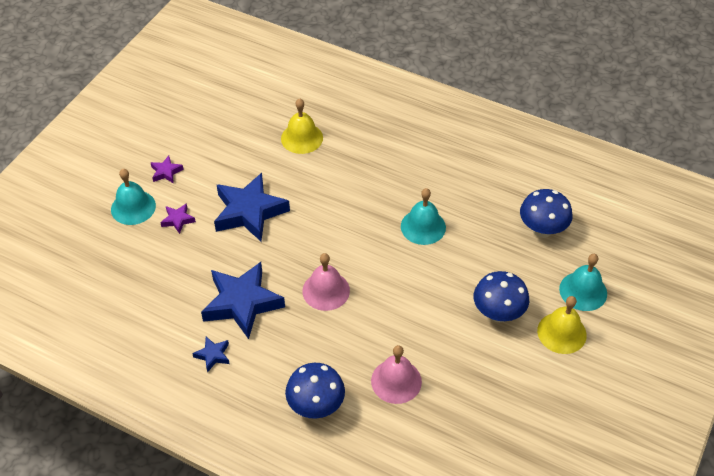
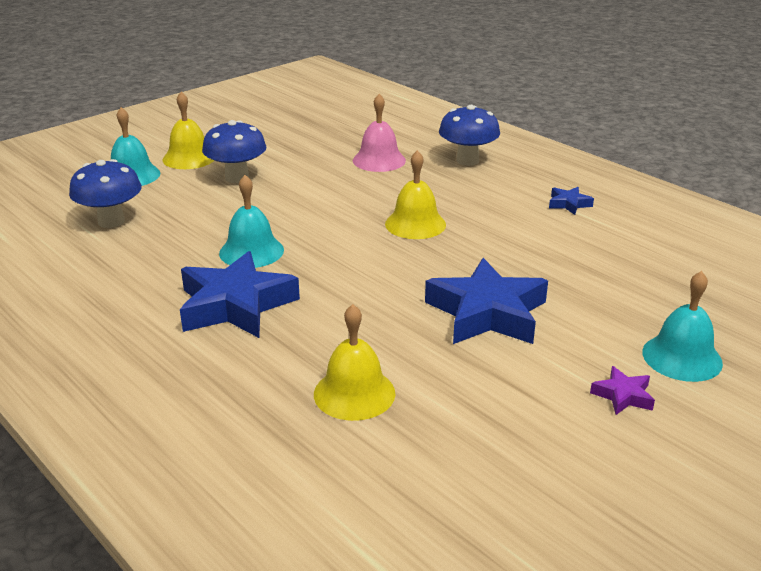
camera: 160 degrees left, 20 degrees down
(178, 220) = (604, 326): purple star -> none
(242, 303) = (524, 233): blue star -> blue star (235, 305)
(326, 290) = (415, 224): pink bell -> yellow bell

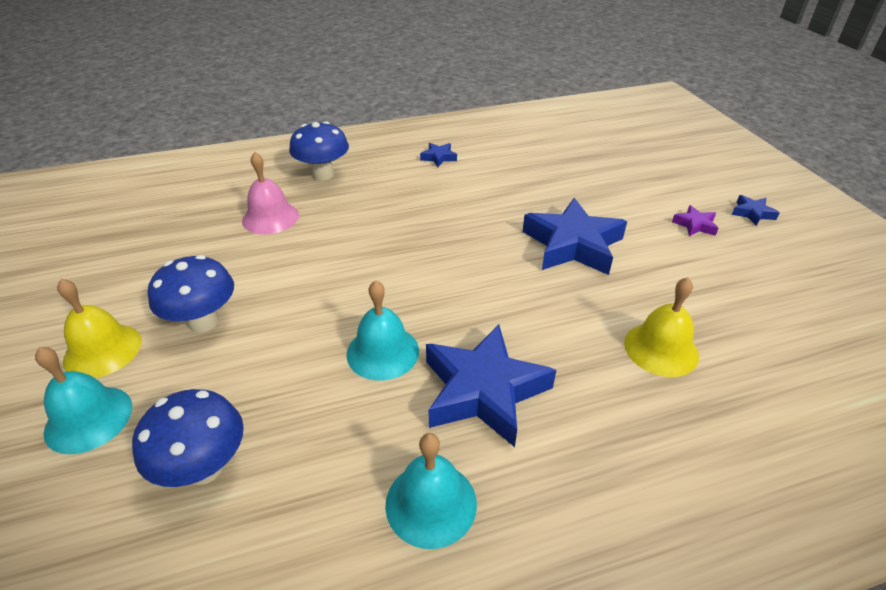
camera: 65 degrees left, 10 degrees up
(415, 224) = (411, 235): yellow bell -> none
(682, 357) = (659, 189): turquoise bell -> turquoise bell (431, 503)
(713, 446) = (752, 213): none -> blue star

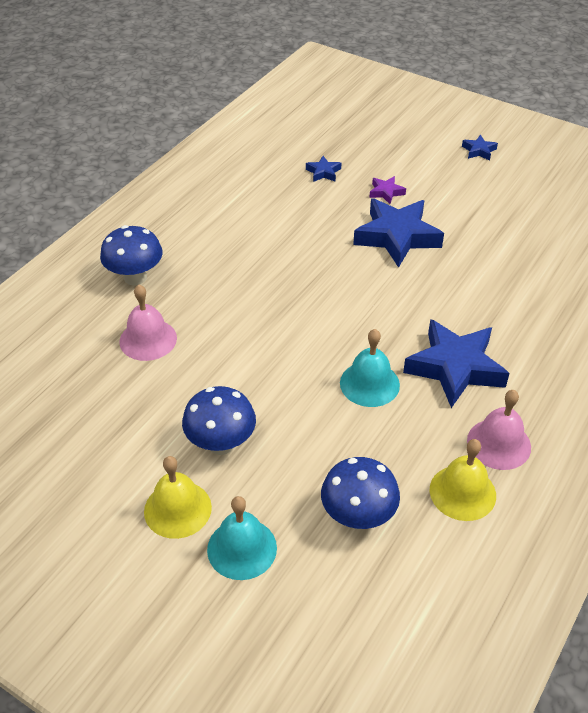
camera: 40 degrees left, 5 degrees up
(431, 503) = (499, 444): turquoise bell -> pink bell
(438, 157) = (212, 211): blue star -> blue star (323, 172)
(661, 349) = (518, 281): yellow bell -> yellow bell (462, 492)
(695, 225) = (454, 179): purple star -> purple star (386, 192)

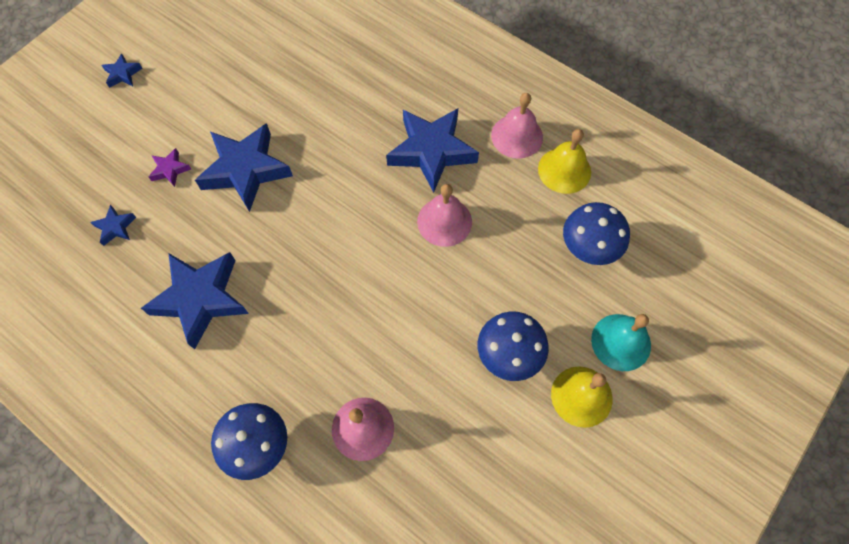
camera: 85 degrees left, 20 degrees up
(263, 228) = (200, 299): none -> blue star
(369, 384) = (444, 221): turquoise bell -> pink bell

